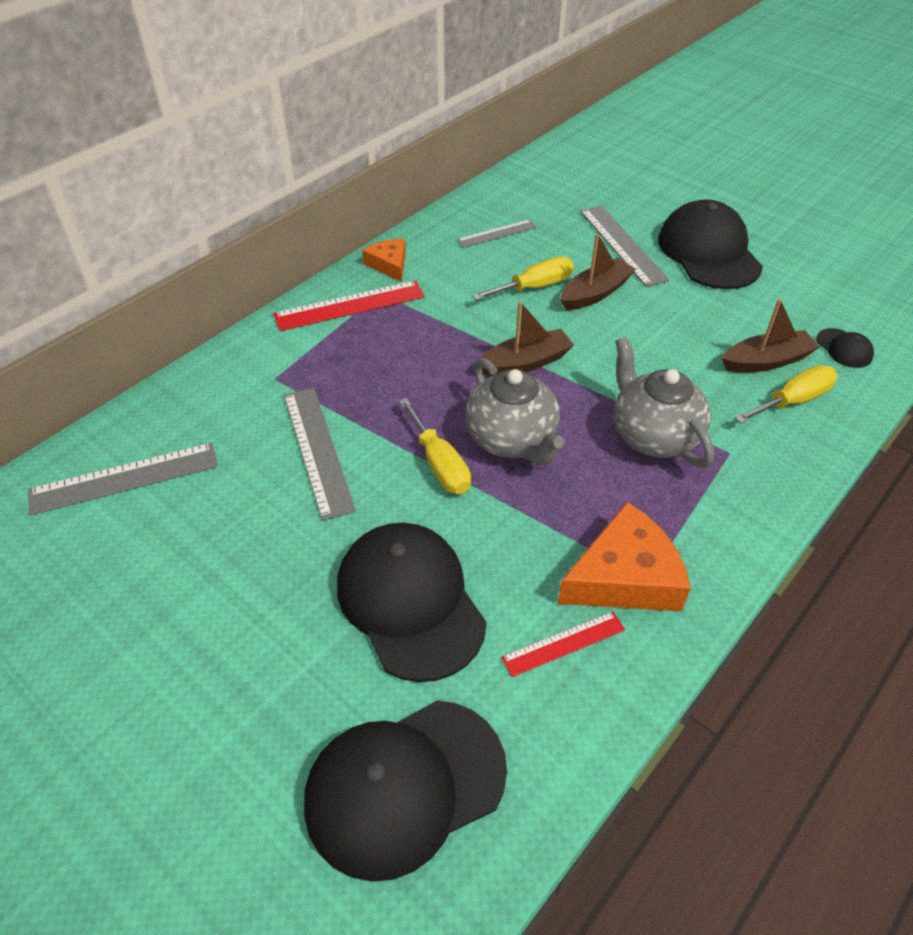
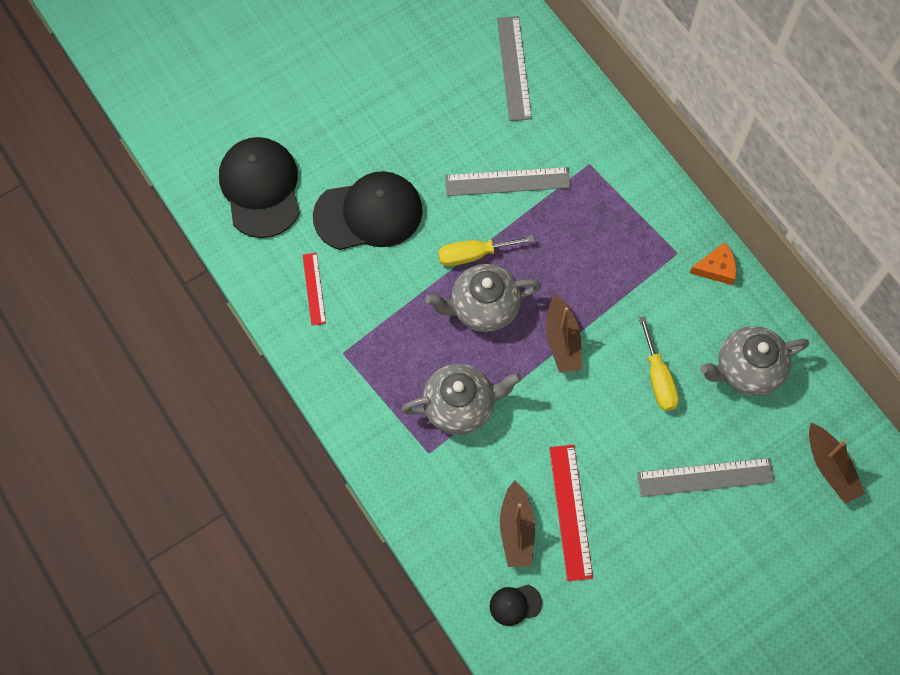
camera: 105 degrees right, 20 degrees up
(349, 305) = (665, 227): red ruler -> red ruler (570, 511)
(496, 233) = (746, 370): grey ruler -> grey teapot
(595, 293) = (637, 426): brown boat -> brown boat (830, 468)
(624, 576) = (348, 339): orange cheese -> none
(708, 252) = (677, 553): black cap -> none
(793, 400) = (467, 527): yellow screwdriver -> none

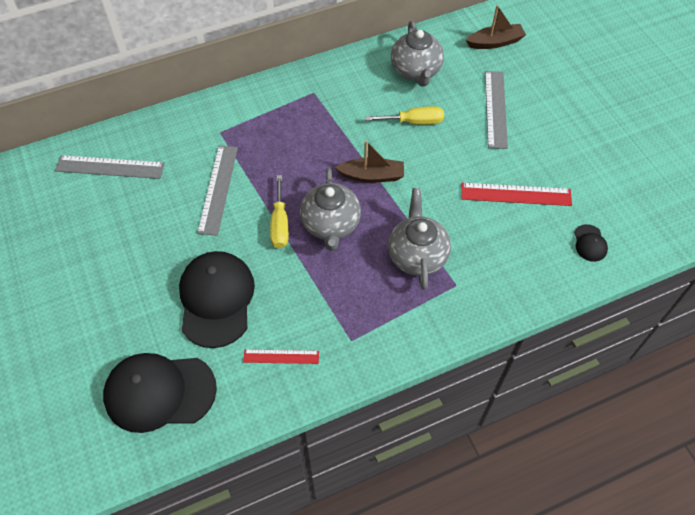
camera: 80 degrees left, 10 degrees down
(516, 530) = (528, 232): brown boat -> none
(716, 268) = (332, 72): orange cheese -> none

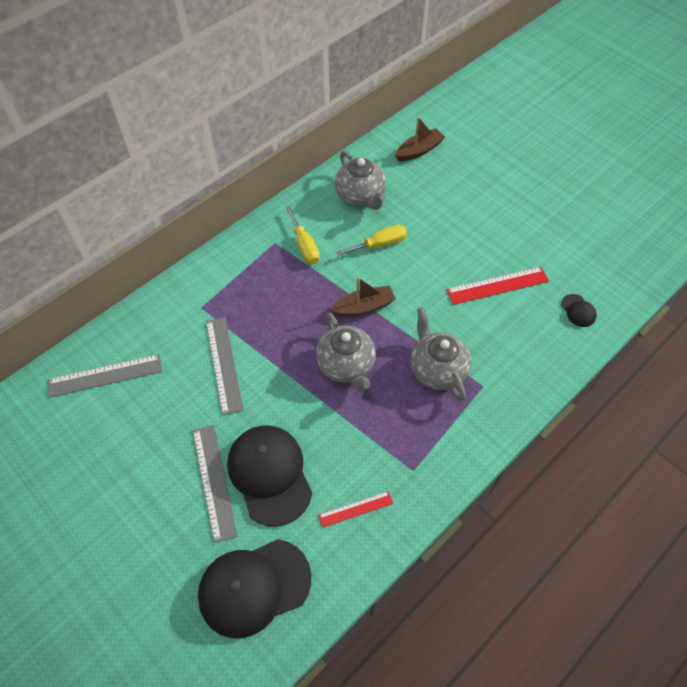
camera: 20 degrees left, 0 degrees up
(280, 224) = (298, 380): yellow screwdriver -> yellow screwdriver (304, 246)
(495, 109) = (446, 212): grey ruler -> grey ruler (214, 481)

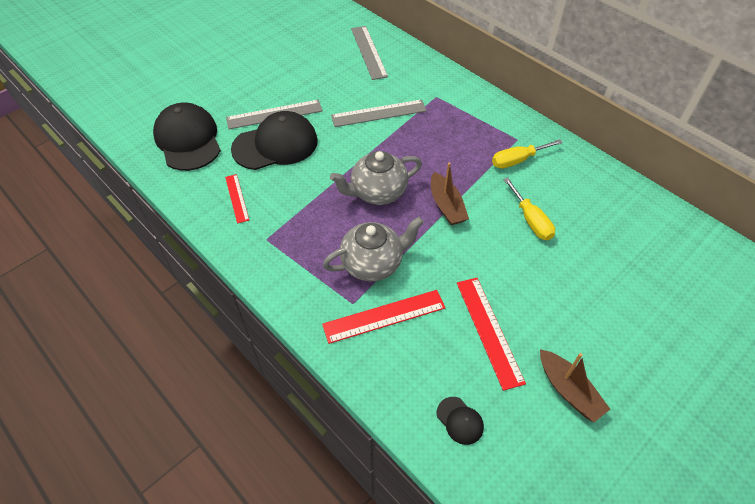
camera: 90 degrees right, 5 degrees down
(360, 196) = (598, 205): grey teapot -> none
(419, 150) = (693, 263): brown boat -> brown boat (568, 390)
(493, 360) = (384, 316): none -> red ruler
(578, 310) = (460, 420): black cap -> black cap turned 105 degrees counterclockwise

